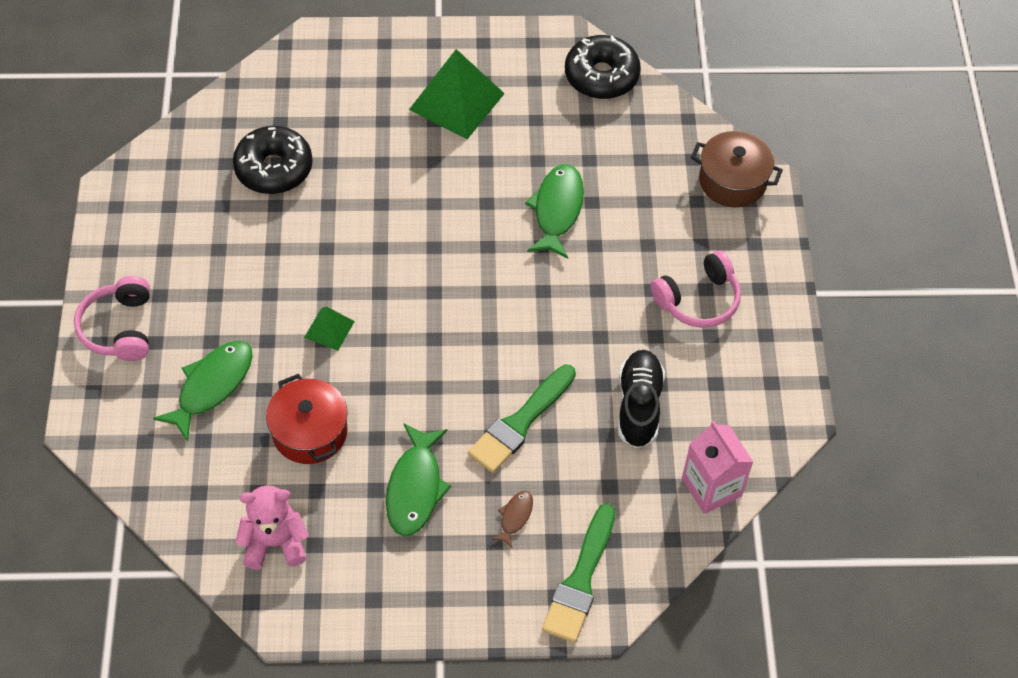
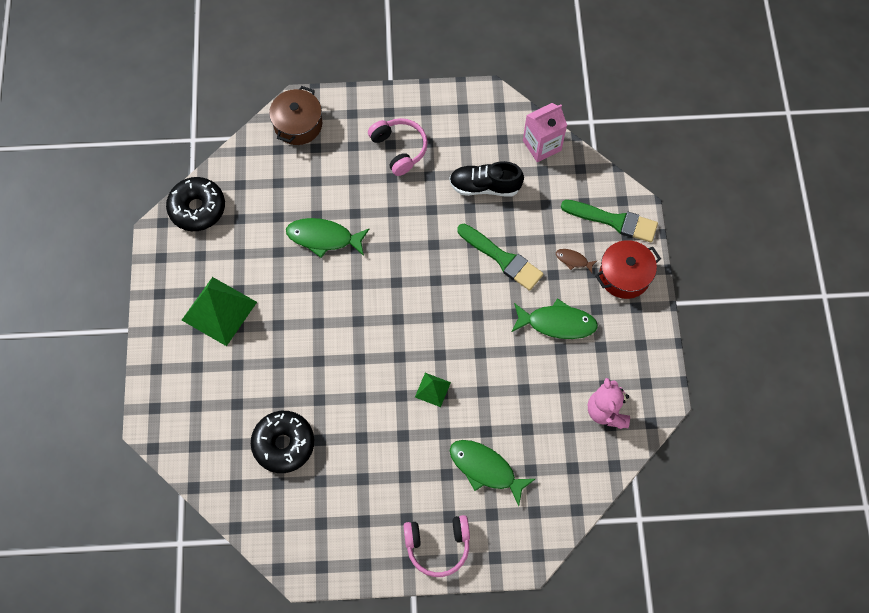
camera: 90 degrees left, 10 degrees up
(310, 432) = (519, 396): red pot -> red pot (624, 275)

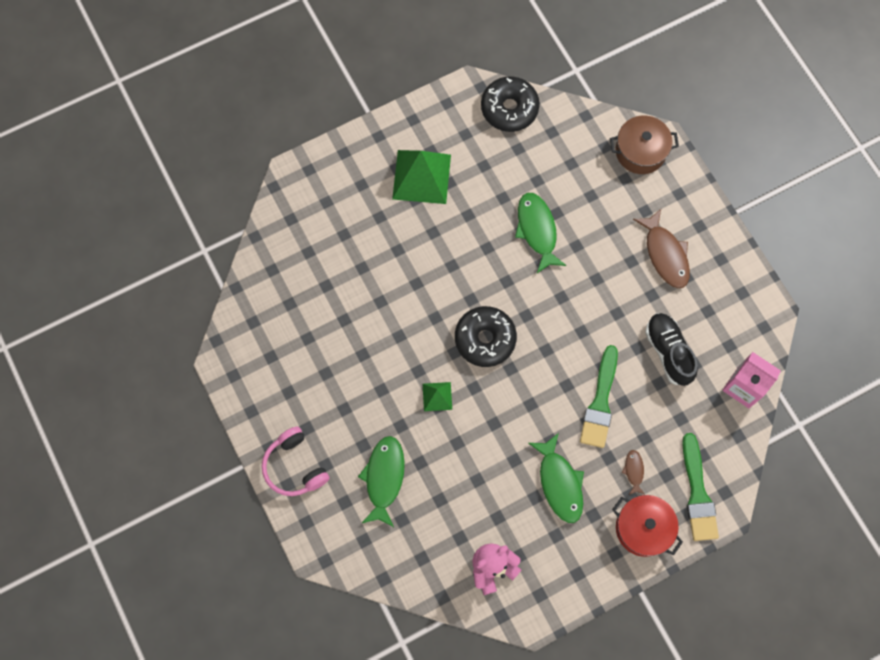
camera: 65 degrees right, 5 degrees up
(284, 444) = (326, 291): black donut -> black donut (485, 339)
(399, 149) = (665, 254): pink headphones -> brown fish

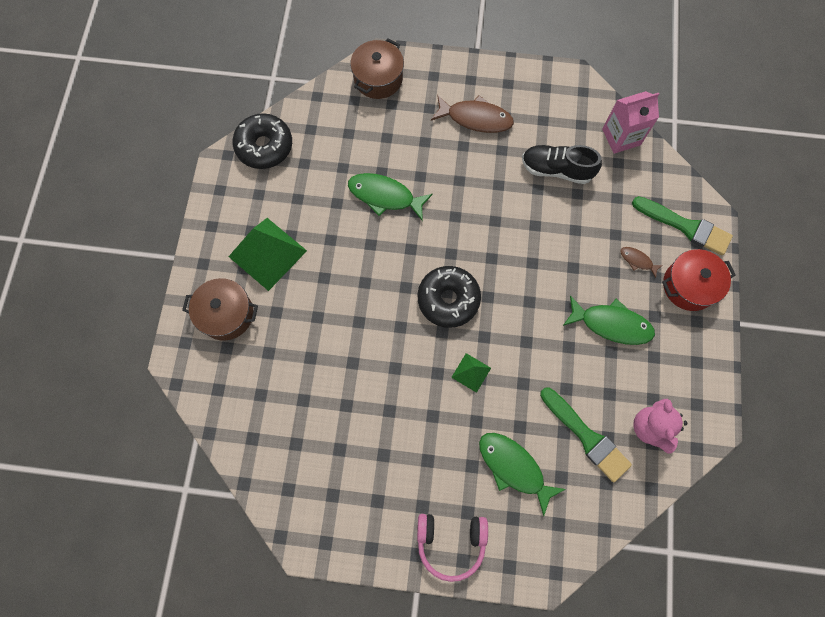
camera: 55 degrees left, 0 degrees up
(351, 183) = (226, 314): none -> brown pot
(600, 402) = (564, 247): green brush -> green brush (586, 436)

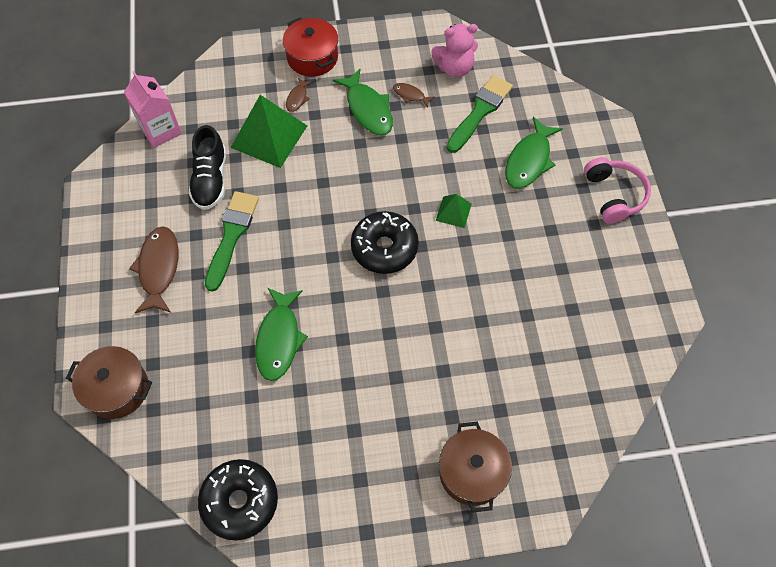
camera: 105 degrees left, 10 degrees down
(267, 253) = (384, 450): green pyramid -> green pyramid (269, 136)
(611, 324) = (368, 109): green fish -> green fish turned 150 degrees clockwise
(621, 371) = (410, 95): none -> brown fish
(685, 226) = (252, 67): green brush -> green brush (231, 235)

